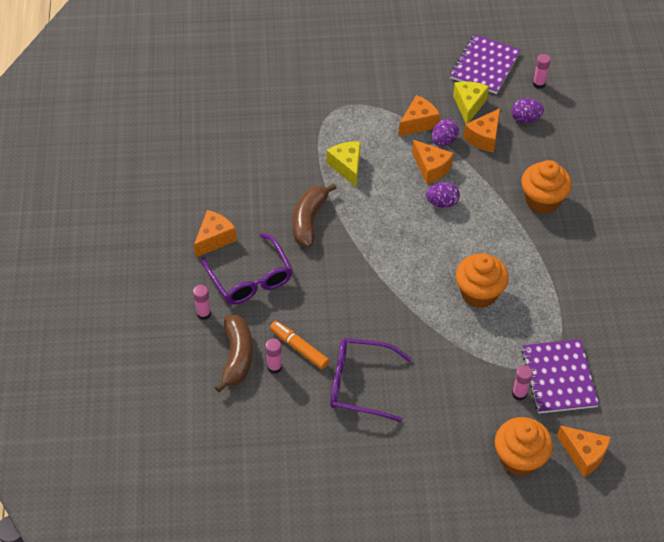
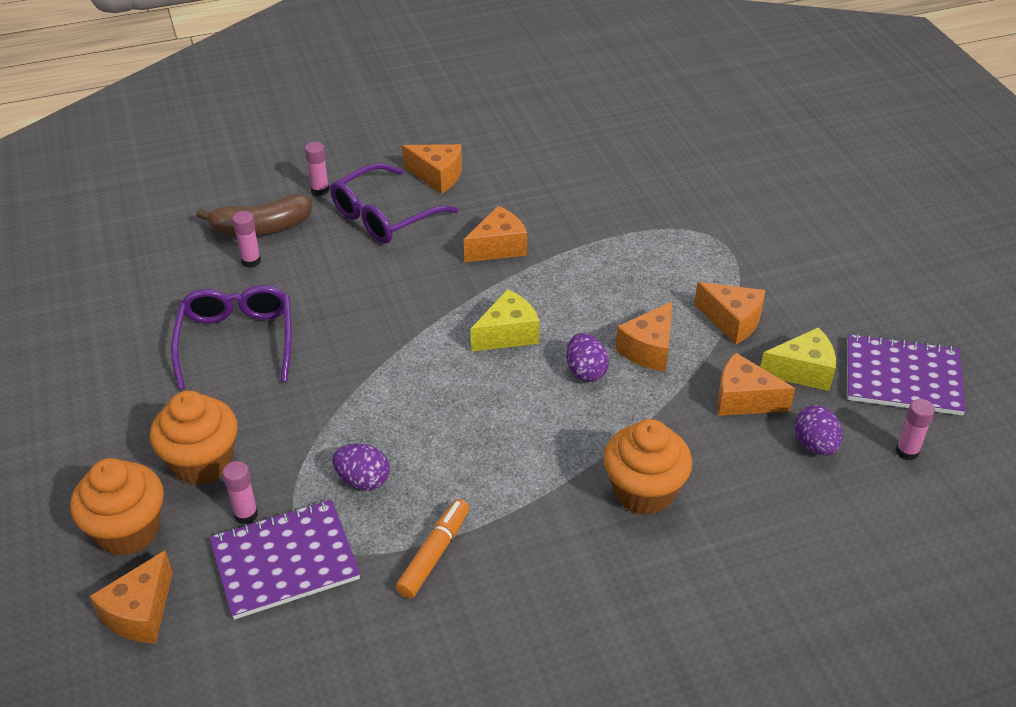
camera: 75 degrees right, 10 degrees down
(299, 348) = (285, 276): orange marker -> orange marker (434, 554)
(309, 220) = (498, 247): brown banana -> orange cheese
(347, 167) = (609, 265): yellow cheese -> yellow cheese (508, 334)
(444, 141) = (711, 354): purple egg -> purple egg (363, 480)
(479, 293) = (425, 440): orange cupcake -> orange cupcake (202, 462)

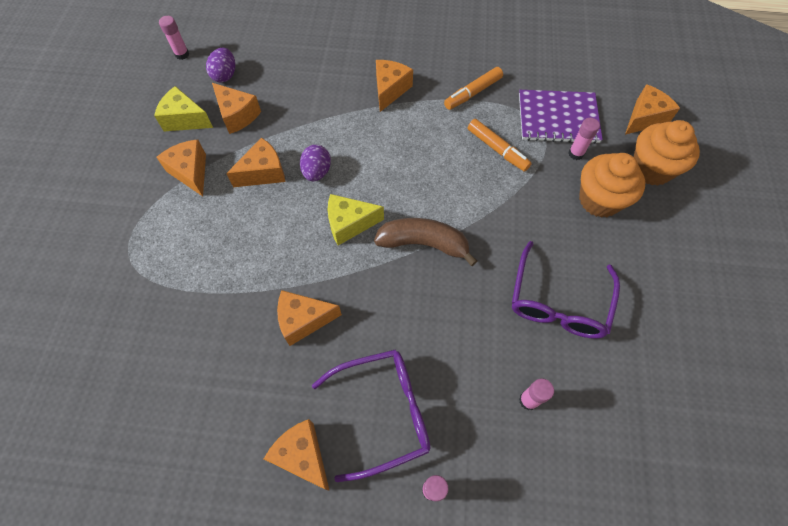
camera: 155 degrees left, 20 degrees up
(261, 228) = (508, 449): brown banana -> brown banana (424, 244)
(363, 480) = (497, 149): purple egg -> orange marker
(564, 511) = (390, 90): none -> orange cheese
(643, 491) = (339, 85): orange cupcake -> none
(902, 377) = (133, 94): purple notebook -> none

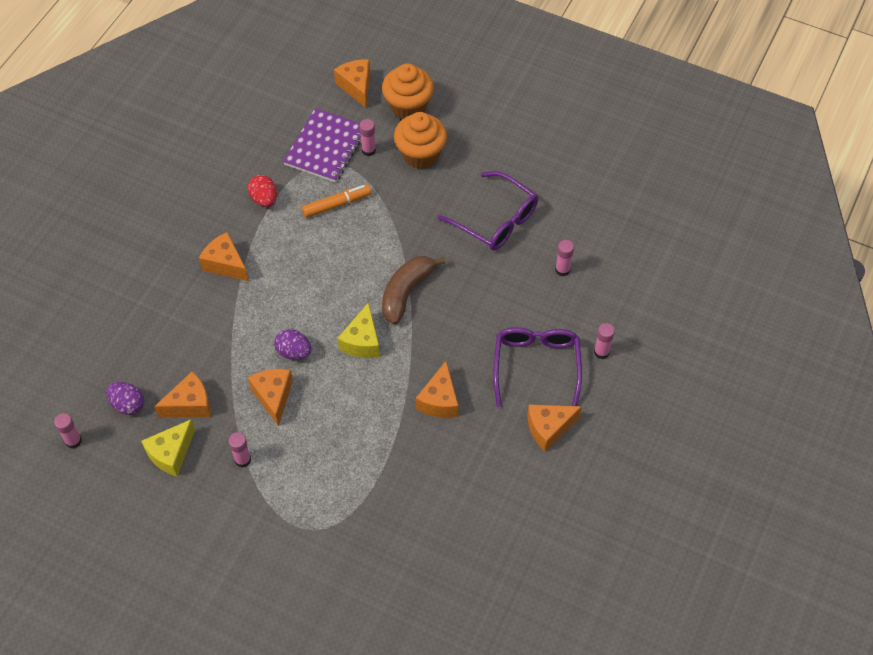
camera: 70 degrees left, 5 degrees down
(191, 172) = (242, 460): orange cheese -> pink glue stick
(472, 93) = (264, 199): orange marker -> red egg

